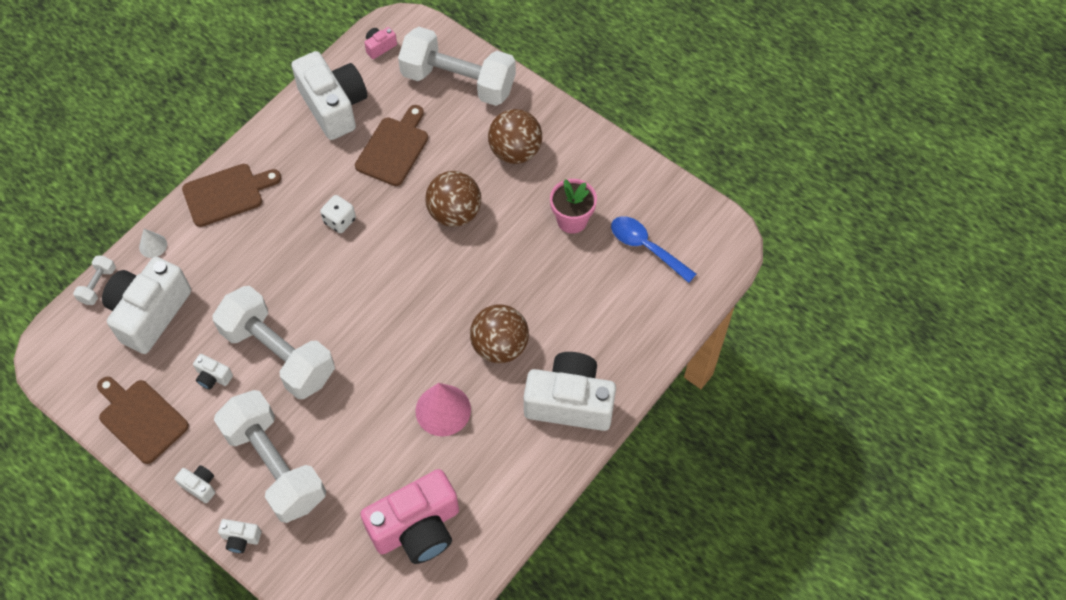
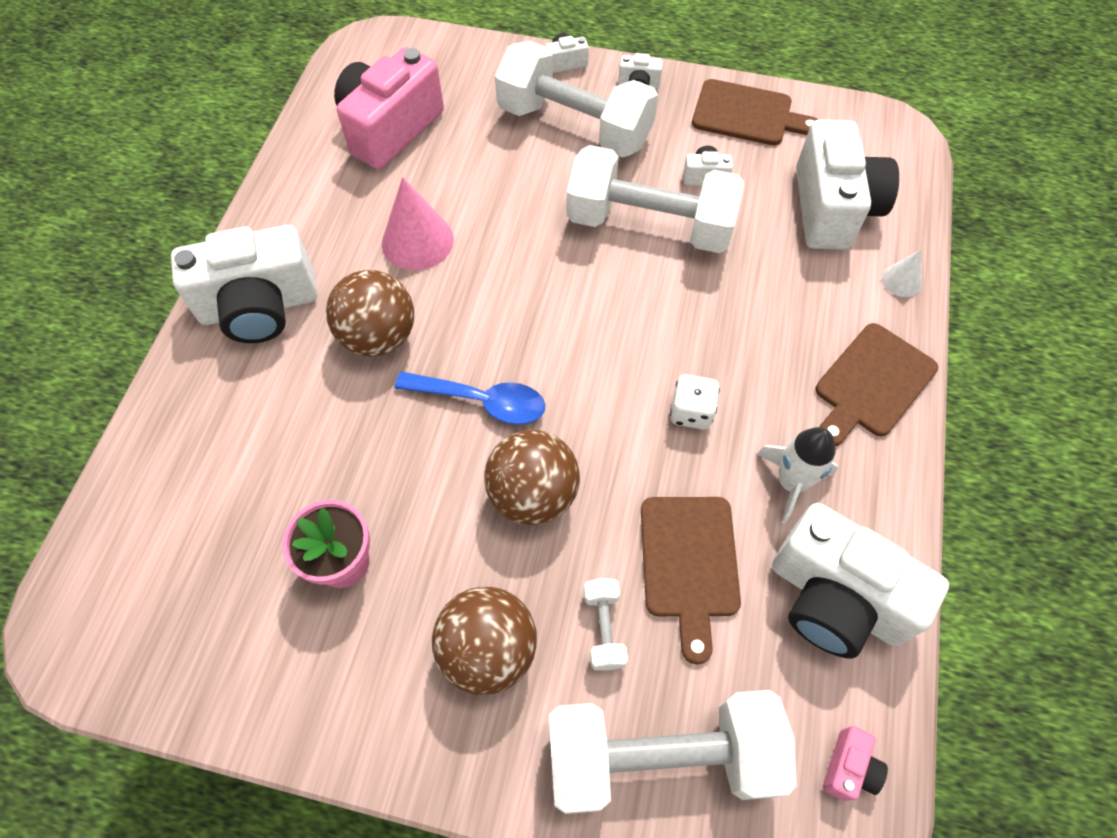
camera: 155 degrees right, 0 degrees up
(98, 285) = (919, 213): white dumbbell -> white dumbbell (604, 628)
(314, 163) = (791, 483): none -> white rocket
(646, 247) = (206, 567): blue spoon -> blue spoon (482, 401)

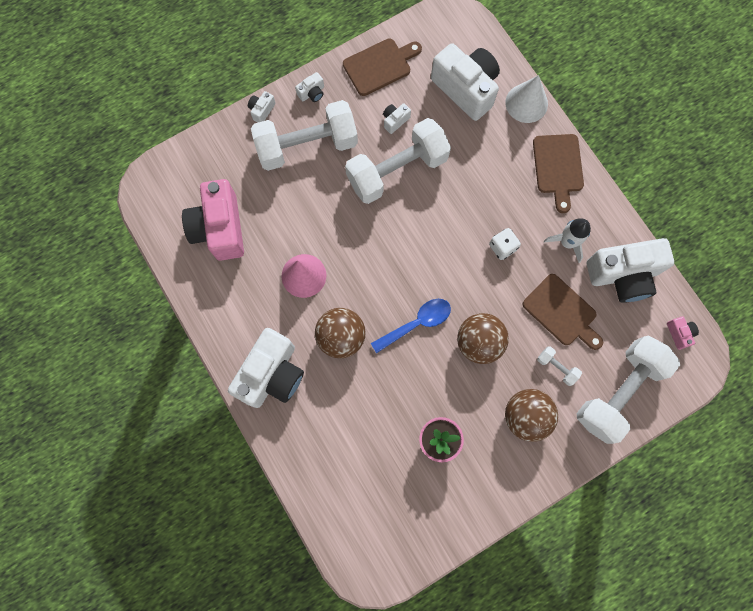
camera: 45 degrees left, 15 degrees up
(901, 280) = (526, 103): white cone -> white cone, size x1.88

